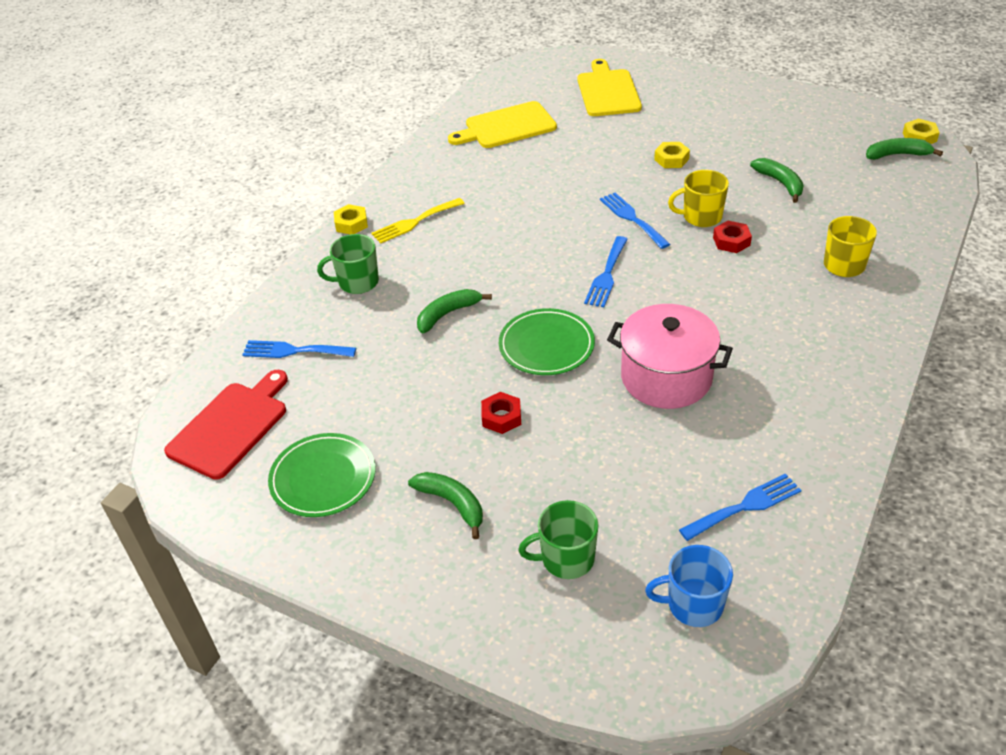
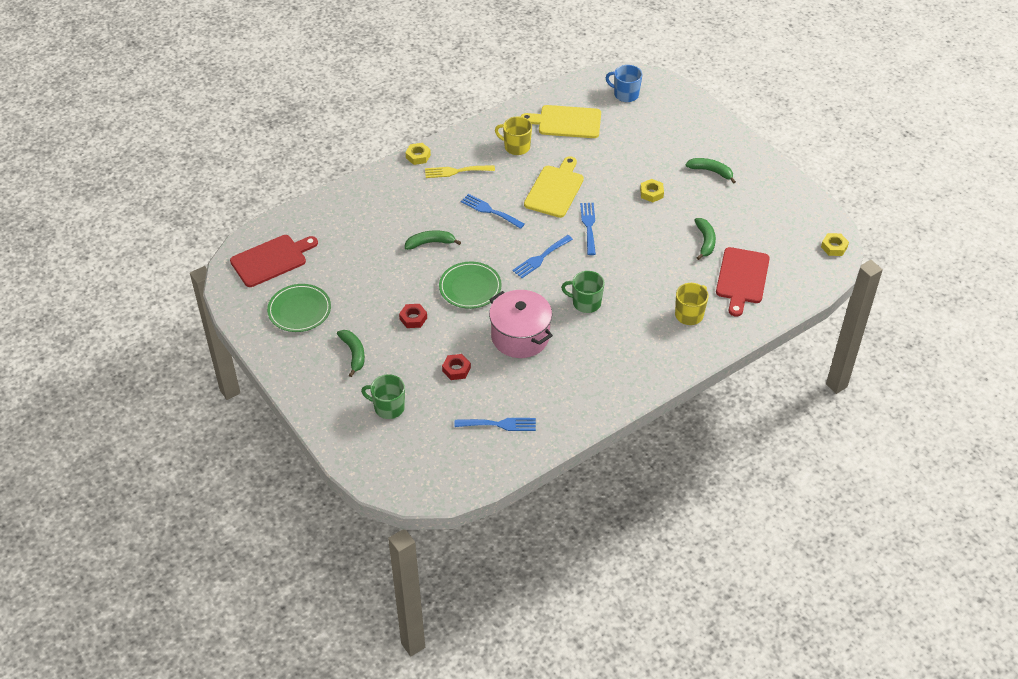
camera: 25 degrees right, 5 degrees up
(293, 351) = (331, 228): blue fork -> blue fork (489, 211)
(357, 282) = (394, 199): green mug -> green mug (586, 303)
(608, 91) = (656, 121): yellow cutting board -> yellow cutting board (555, 189)
(693, 604) = (431, 458): blue mug -> blue mug (625, 94)
(701, 217) = (632, 243): yellow mug -> yellow mug (516, 147)
(731, 241) = (635, 268): red nut -> red nut (456, 369)
(859, 203) = (742, 278): none -> red cutting board
(897, 155) = (804, 254): green banana -> green banana (711, 171)

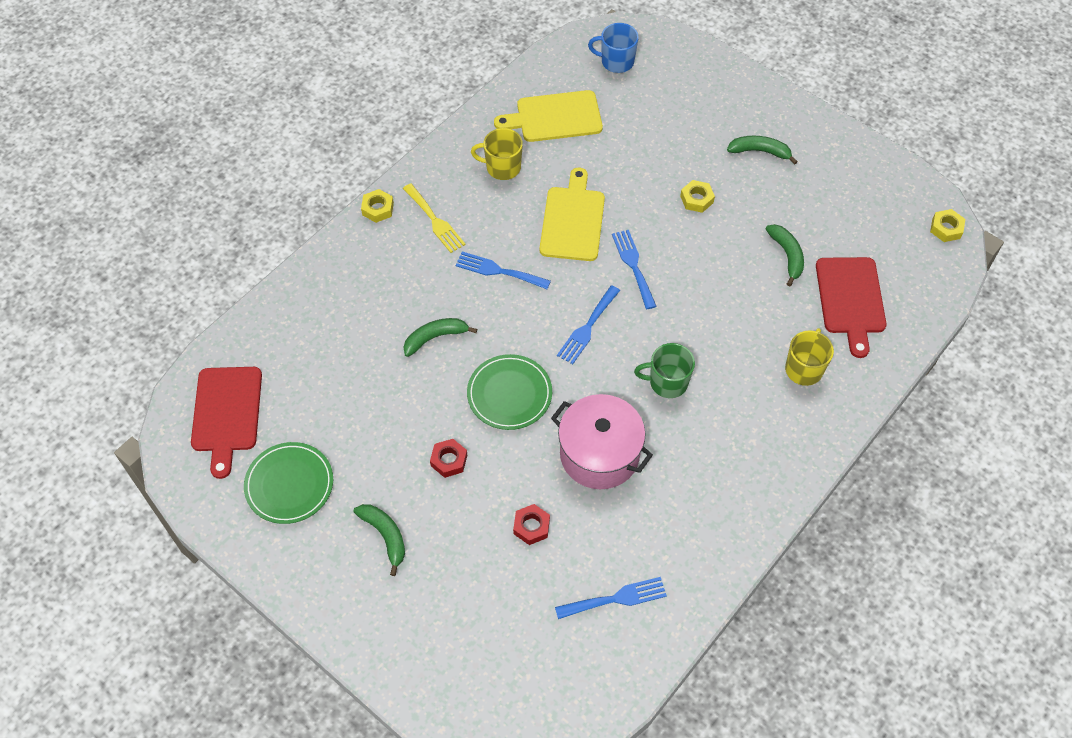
camera: 15 degrees left, 10 degrees up
(271, 260) = (226, 413): red cutting board -> red cutting board turned 135 degrees clockwise
(388, 407) = (459, 610): green mug -> none
(456, 171) = (435, 221): yellow fork -> yellow fork turned 105 degrees counterclockwise

